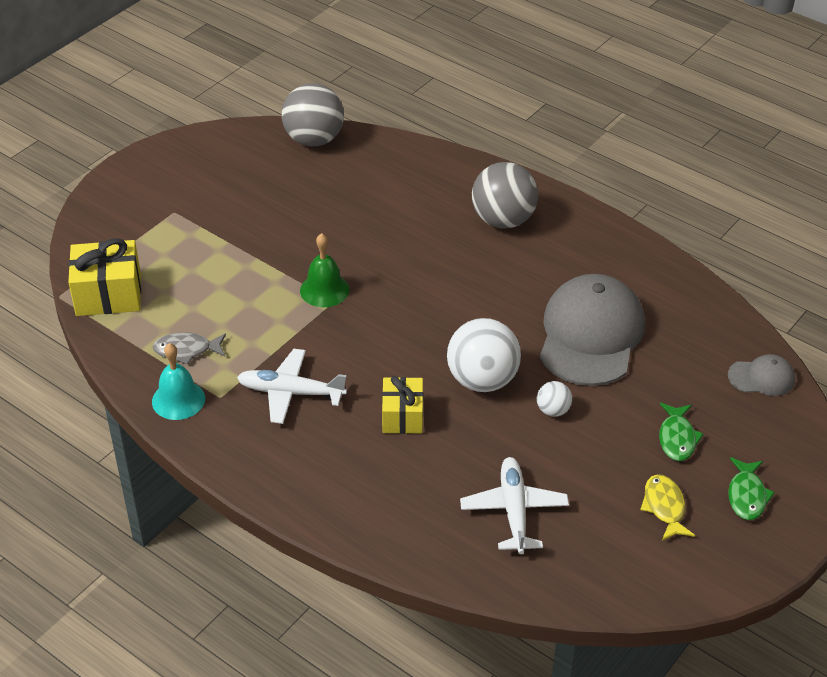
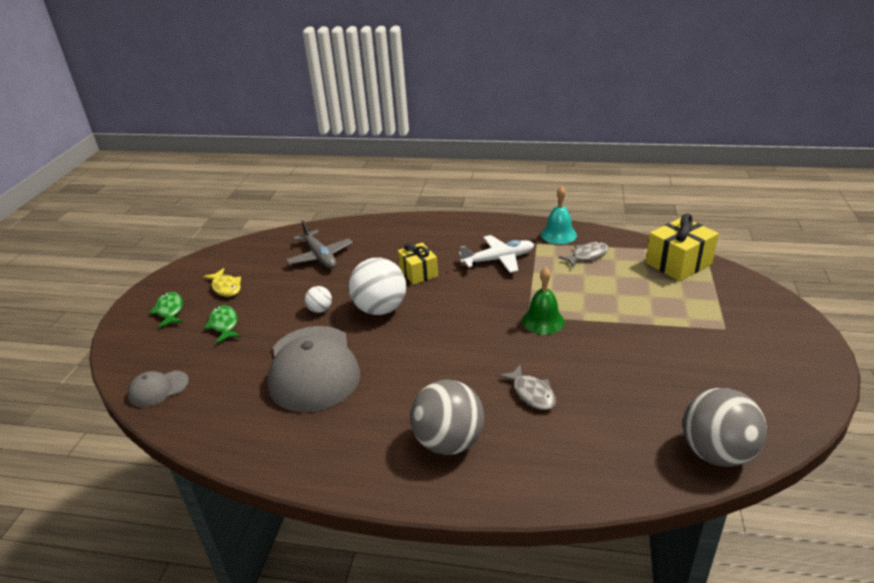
camera: 155 degrees right, 10 degrees down
(403, 229) = (532, 393): none -> grey fish
(514, 511) = (320, 256): white plane -> grey plane

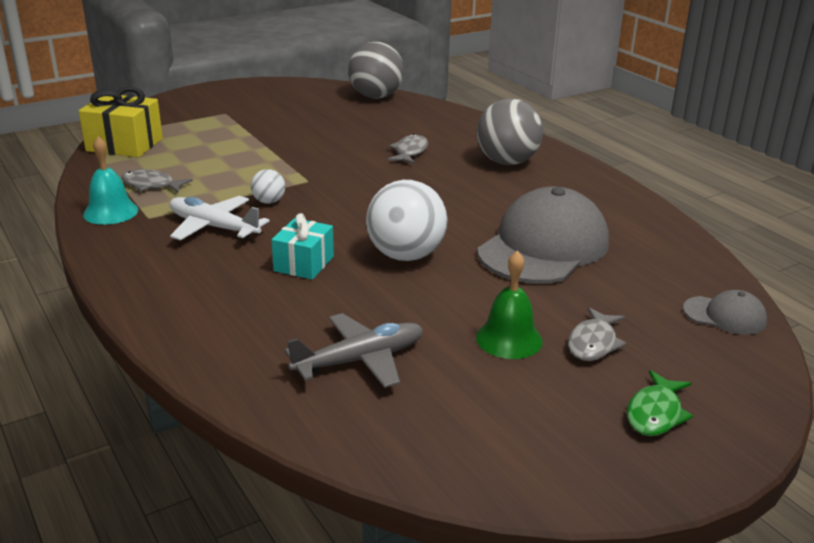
camera: 135 degrees left, 5 degrees down
(224, 325) = (593, 343): green fish -> grey fish
(226, 287) = (541, 399): yellow fish -> none
(320, 256) = (359, 360): grey plane -> grey plane turned 45 degrees clockwise
(320, 310) = (464, 292): white ball -> white ball (269, 201)
(418, 273) = (304, 264): yellow gift -> turquoise gift
(543, 321) = (306, 173): green bell -> green bell (509, 339)

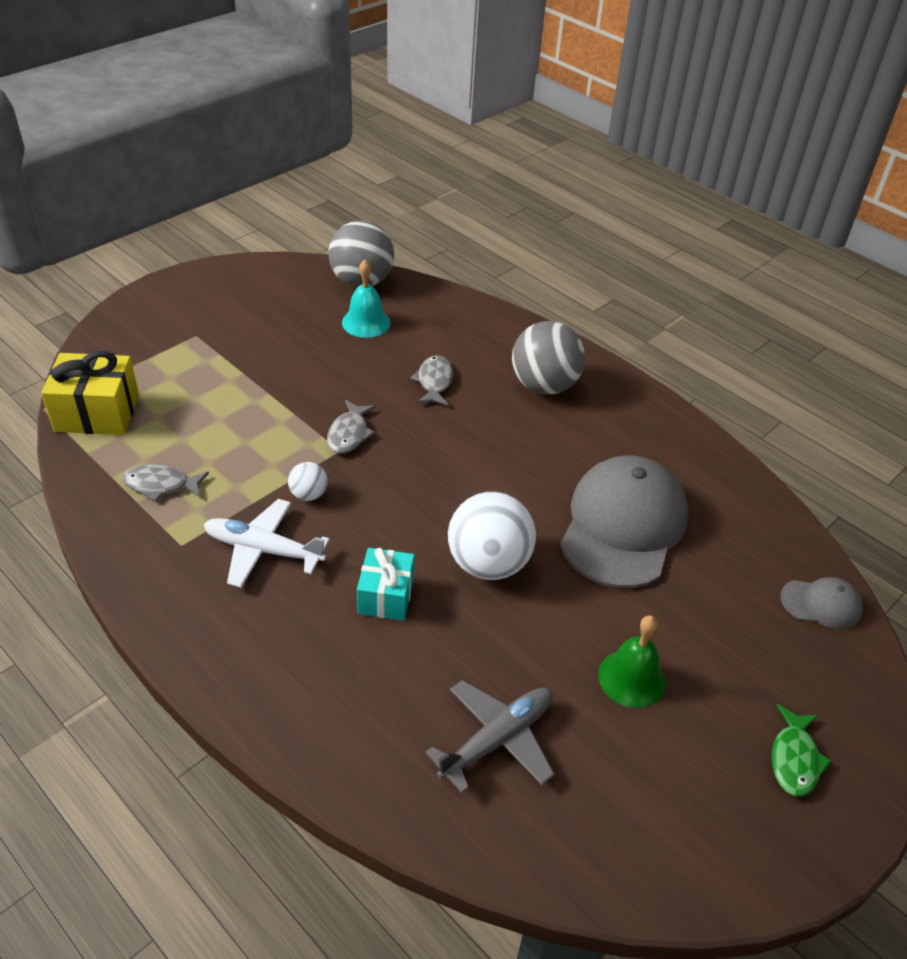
camera: 15 degrees left, 15 degrees up
(110, 212) = (133, 542): turquoise bell -> turquoise bell (366, 322)
(593, 343) = (712, 668): grey fish -> grey fish (349, 434)

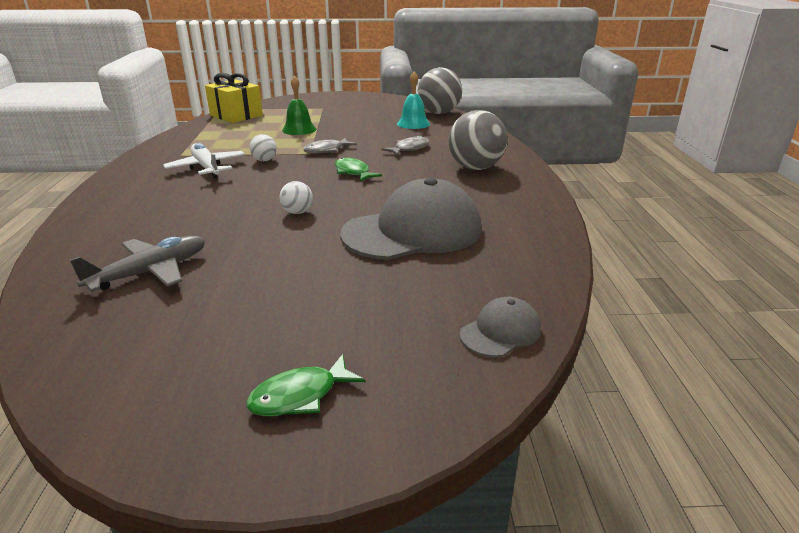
camera: 45 degrees right, 15 degrees down
(161, 485) = (213, 138): grey fish -> none
(386, 596) = (222, 201): turquoise gift -> none
(441, 461) = (353, 172): none -> green fish
(488, 564) = (297, 212): white ball -> white ball, size x0.48
(496, 740) = (149, 272): grey plane -> grey plane turned 45 degrees counterclockwise
(631, 678) = (276, 291): green bell -> green bell (299, 129)
(821, 604) = (500, 332): grey cap -> grey cap turned 90 degrees counterclockwise

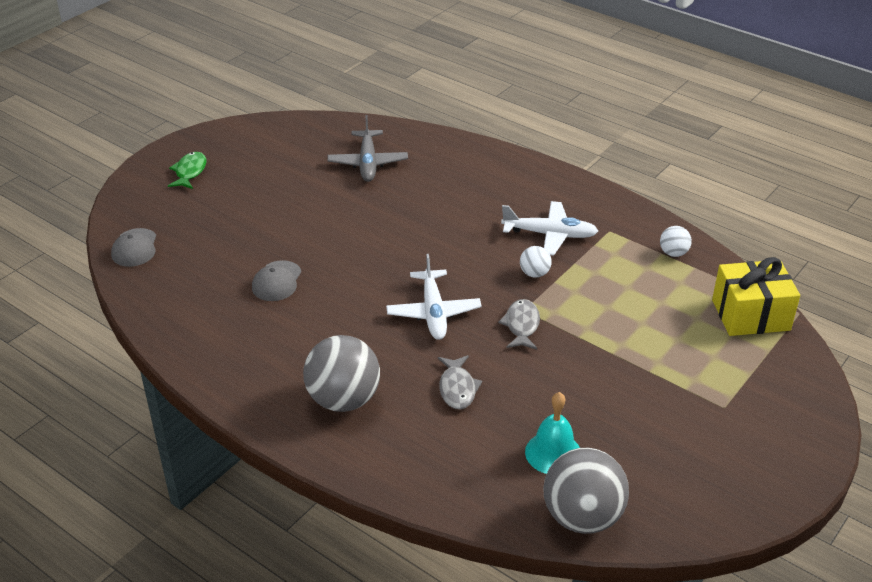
camera: 130 degrees right, 10 degrees up
(297, 212) = (383, 245): white ball -> white ball (673, 253)
(299, 129) = (628, 340): green bell -> none
(353, 172) = (433, 312): green fish -> white plane
(413, 231) = (277, 281): grey cap -> grey cap, size x0.46

